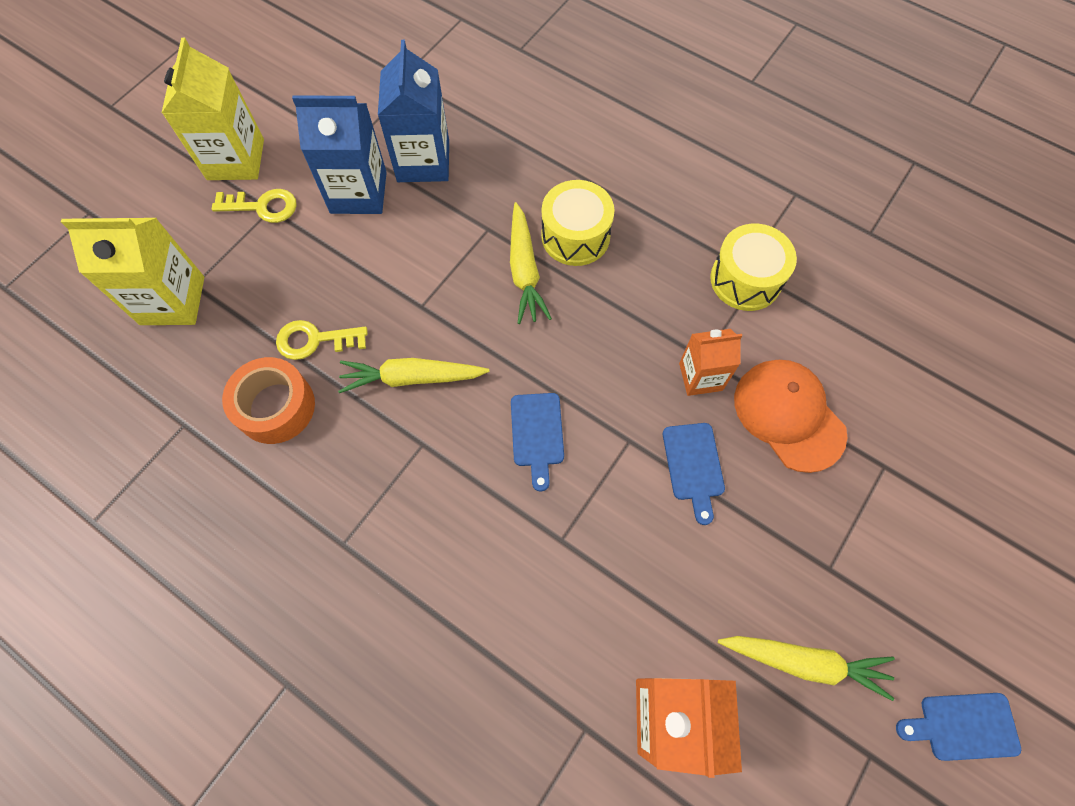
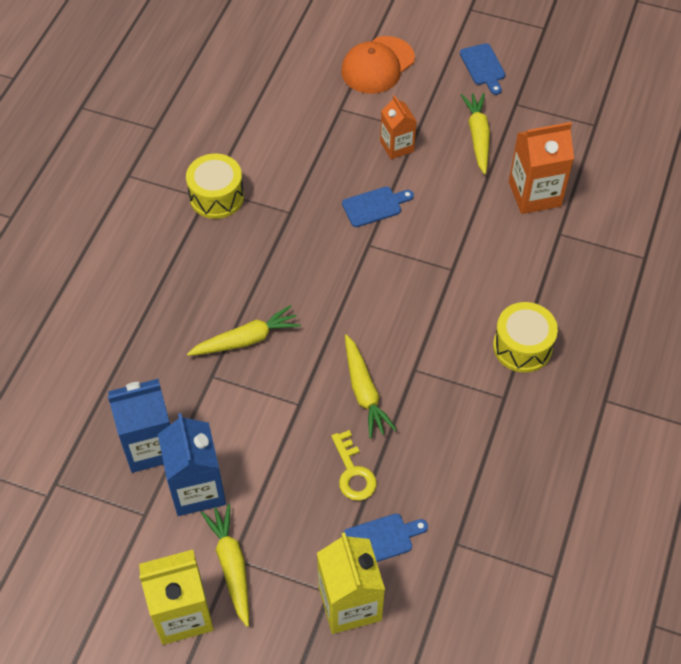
camera: 105 degrees left, 10 degrees down
(263, 206) = (231, 566): yellow key -> yellow carrot
(276, 407) = (419, 480): orange tape -> none
(537, 434) = (382, 299): blue cutting board -> blue cutting board (381, 539)
(575, 236) = (204, 312): yellow drum -> yellow drum (522, 346)
(700, 376) = (306, 212): orange carton -> orange carton (397, 146)
(788, 415) = (320, 160): orange cap -> orange cap (377, 65)

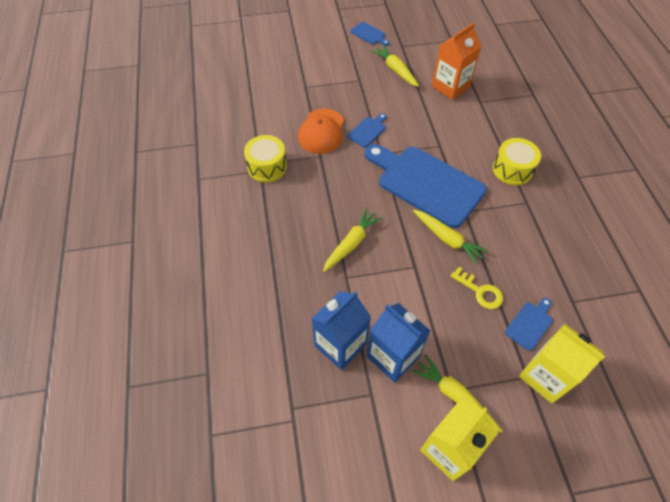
camera: 30 degrees left, 0 degrees up
(377, 65) = (309, 56): orange cap -> orange cap (321, 131)
(394, 310) = (426, 183): none -> blue cutting board
(397, 146) = (354, 93): orange carton -> none

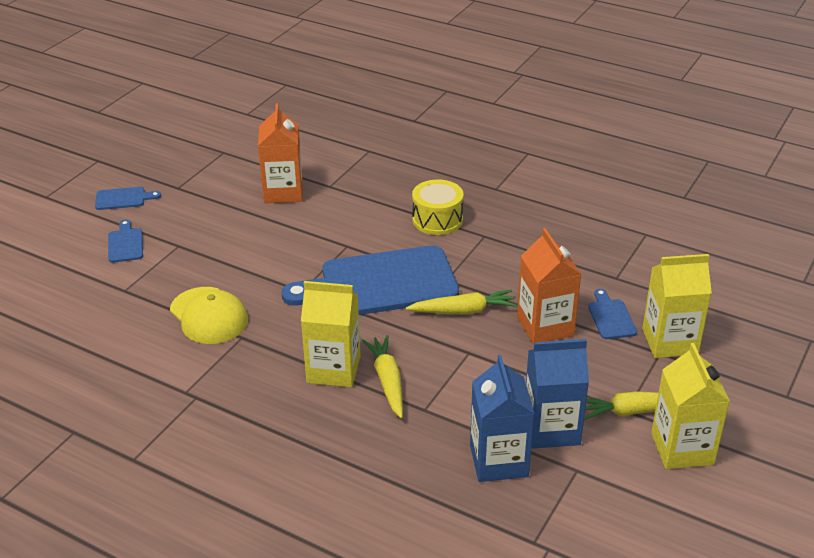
camera: 50 degrees left, 20 degrees down
(267, 167) = (198, 388): yellow drum -> none
(321, 131) = (209, 316): orange cap -> yellow cap
(335, 212) = (333, 369): none -> yellow carton
(368, 131) = (258, 281): blue cutting board -> blue cutting board (125, 244)
(395, 70) = (204, 212): yellow carrot -> none
(480, 291) = (545, 326): yellow key -> orange carton

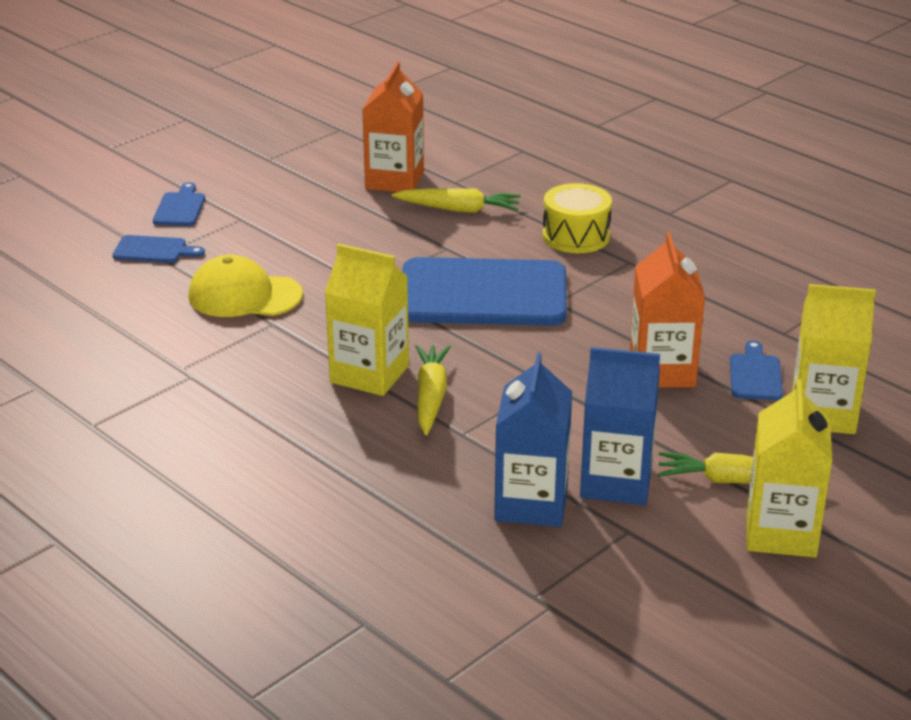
camera: 15 degrees right, 5 degrees down
(123, 198) = (198, 161): blue cutting board -> blue cutting board (154, 250)
(209, 316) = (244, 295): yellow cap -> yellow cap turned 120 degrees clockwise
(463, 311) = (563, 338): yellow carrot -> yellow carrot (458, 209)

